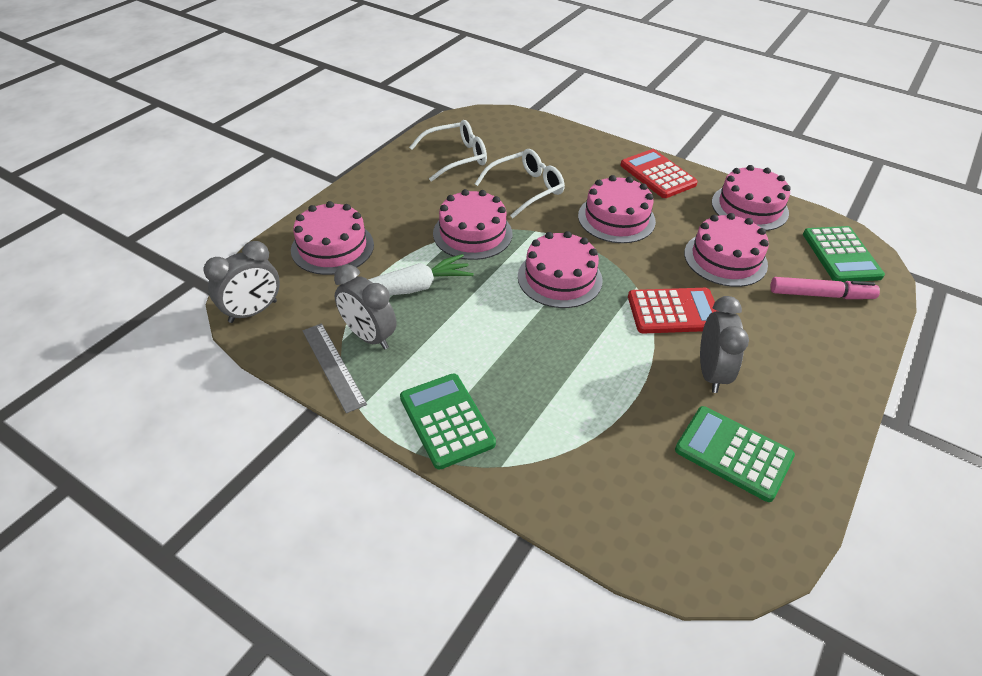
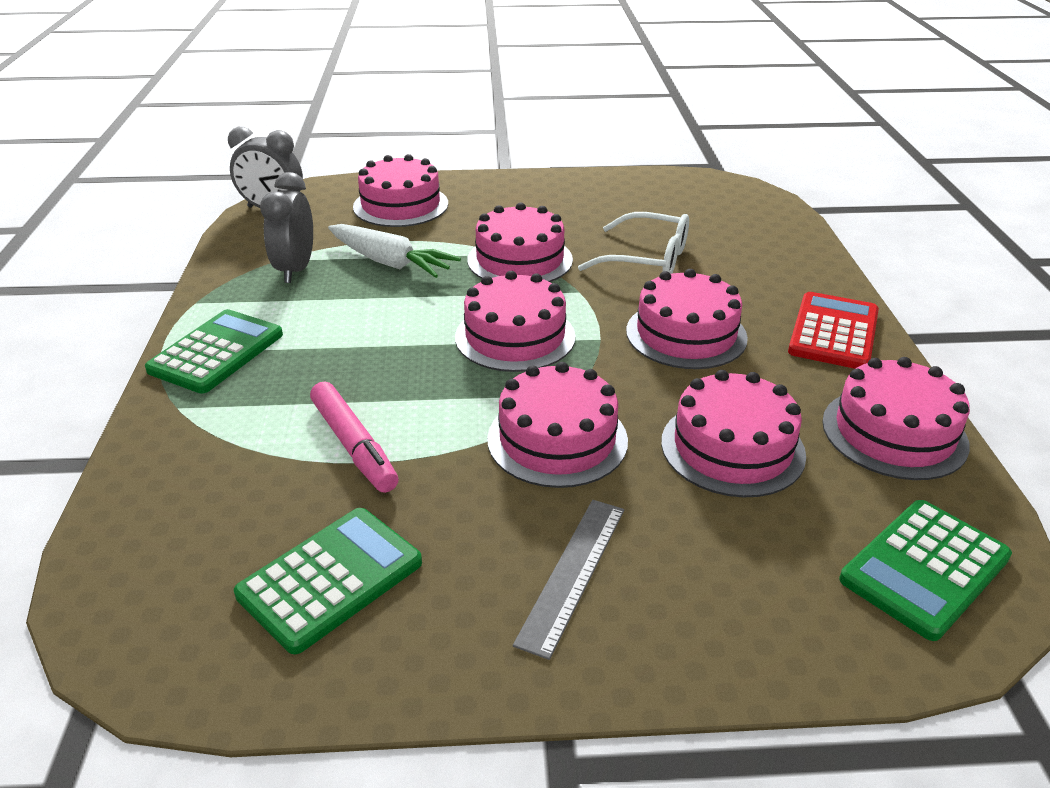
camera: 55 degrees right, 10 degrees down
(333, 366) = (239, 269): grey ruler -> grey ruler (573, 573)
(456, 157) = (637, 203): white glasses -> none
(674, 312) = (557, 439): red calculator -> pink cake
(711, 373) = (469, 510): grey clock -> none
(733, 453) = (331, 579): green calculator -> green calculator turned 45 degrees clockwise
(820, 295) = (780, 572): pink marker -> pink marker (354, 445)

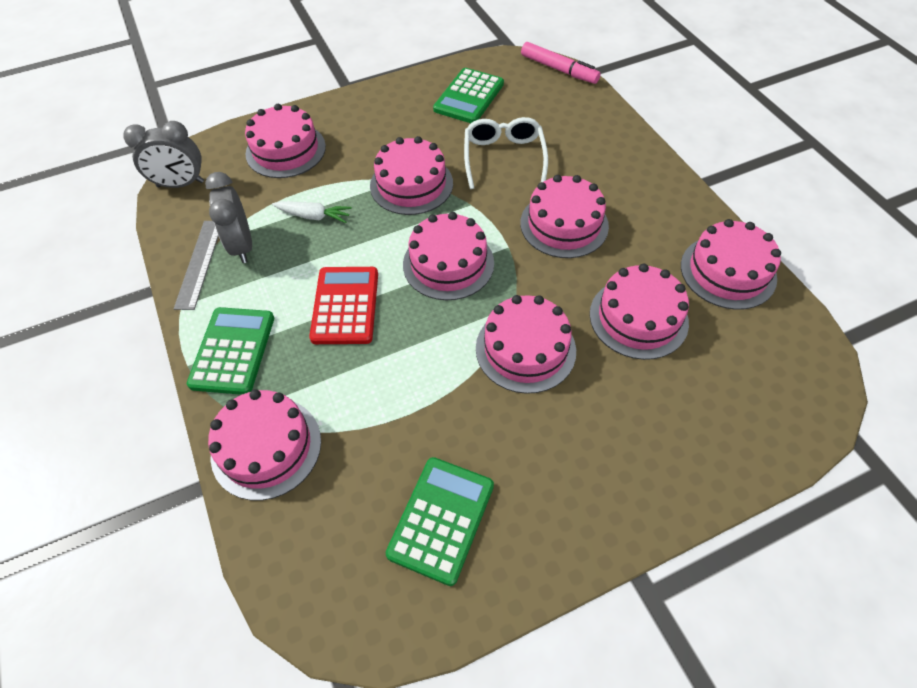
camera: 20 degrees left, 20 degrees up
(183, 446) = (266, 447): none -> pink cake
(354, 445) = (391, 403): pink marker -> pink marker (559, 69)
(390, 262) = (313, 216): white carrot -> white carrot, size x0.64
(573, 573) = (590, 455): grey ruler -> grey ruler (200, 263)
(647, 259) = (504, 157): white glasses -> white glasses turned 90 degrees counterclockwise
(834, 332) = (657, 193): red calculator -> red calculator (345, 306)
(924, 568) = (784, 375): green calculator -> green calculator (469, 97)

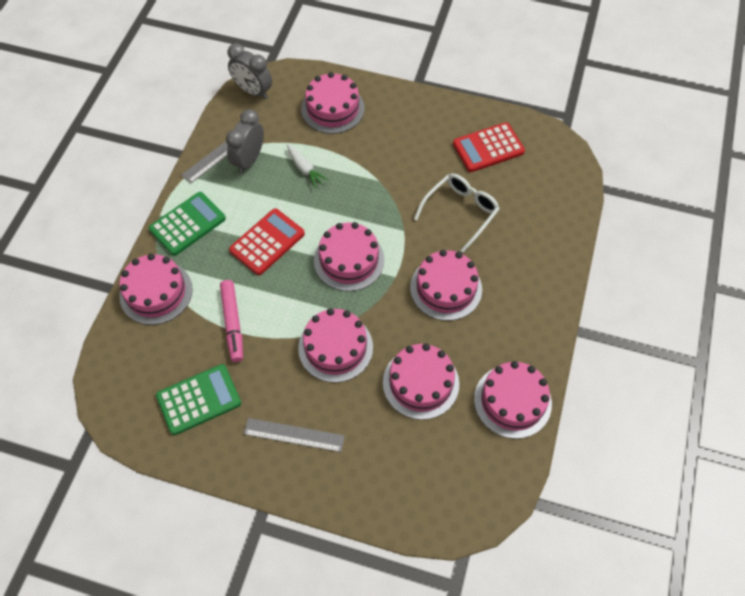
camera: 40 degrees right, 5 degrees up
(411, 184) = (382, 189): pink cake -> none
(469, 97) = (488, 148): green calculator -> red calculator
(559, 69) = (577, 169): pink marker -> pink marker (233, 323)
(582, 466) = (294, 435): none -> grey ruler

